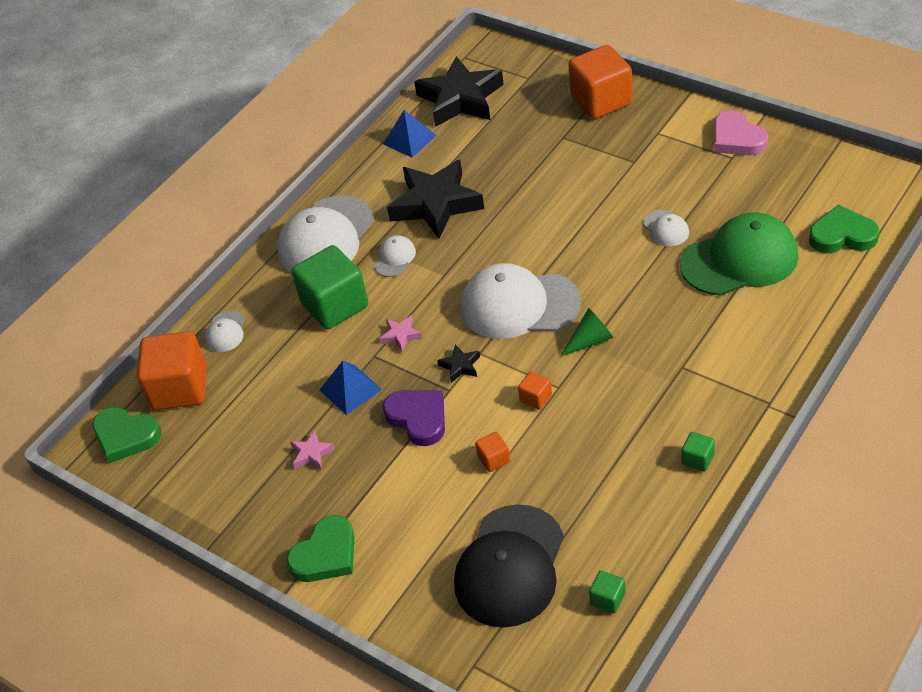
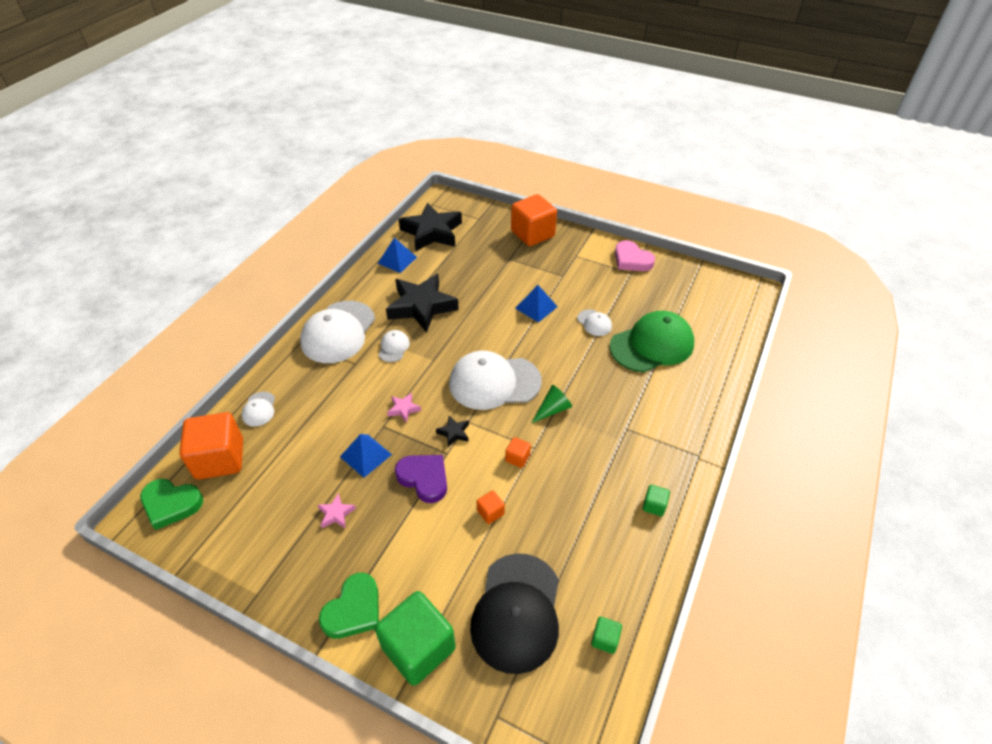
camera: 15 degrees left, 0 degrees up
(335, 305) = (348, 385): green cube -> green cube (418, 648)
(590, 206) = (536, 307): none -> blue pyramid
(842, 235) = (720, 326): green heart -> none

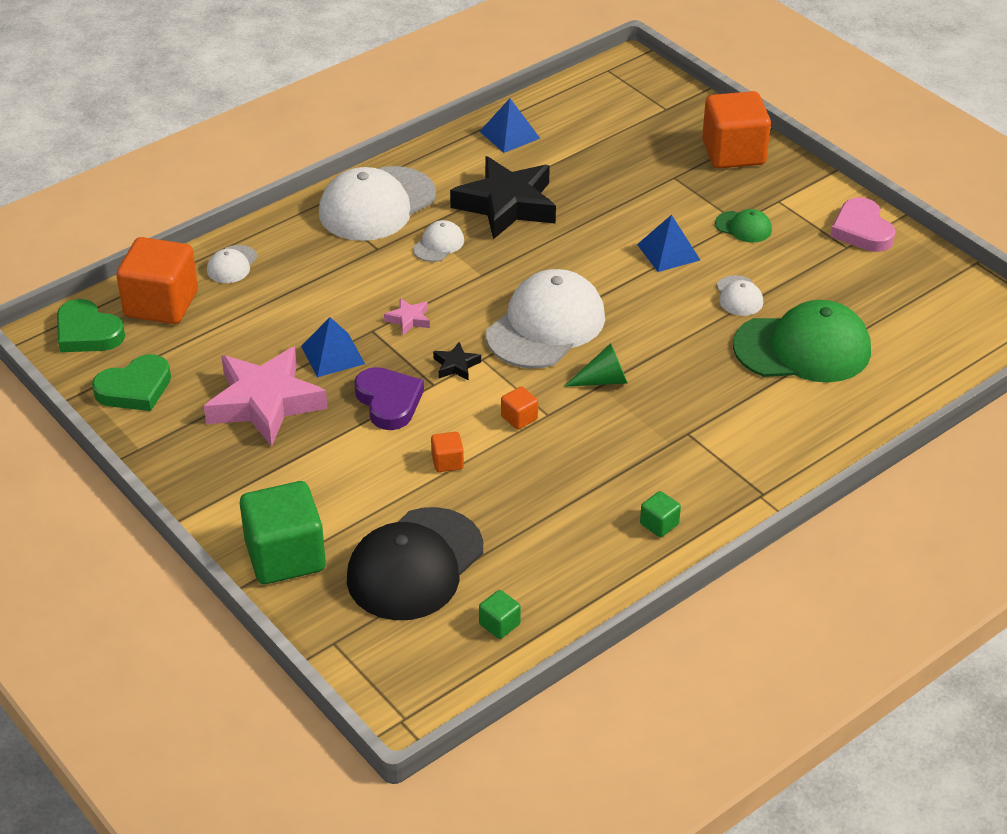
camera: 25 degrees right, 5 degrees down
(336, 514) = (265, 403): pink star -> pink star, size x2.44
(353, 610) = (235, 498): green heart -> green heart (135, 388)
(432, 232) = (583, 110): black star -> none
(494, 382) = (546, 325): white cap -> white cap turned 105 degrees clockwise
(568, 278) = (743, 227): none -> green cap

